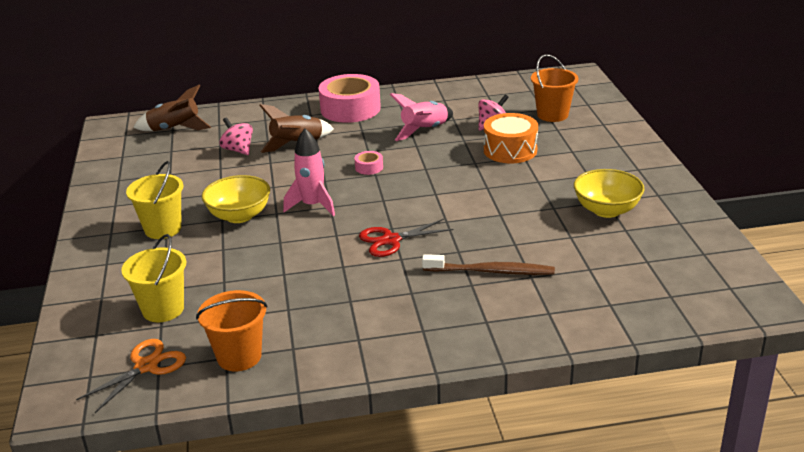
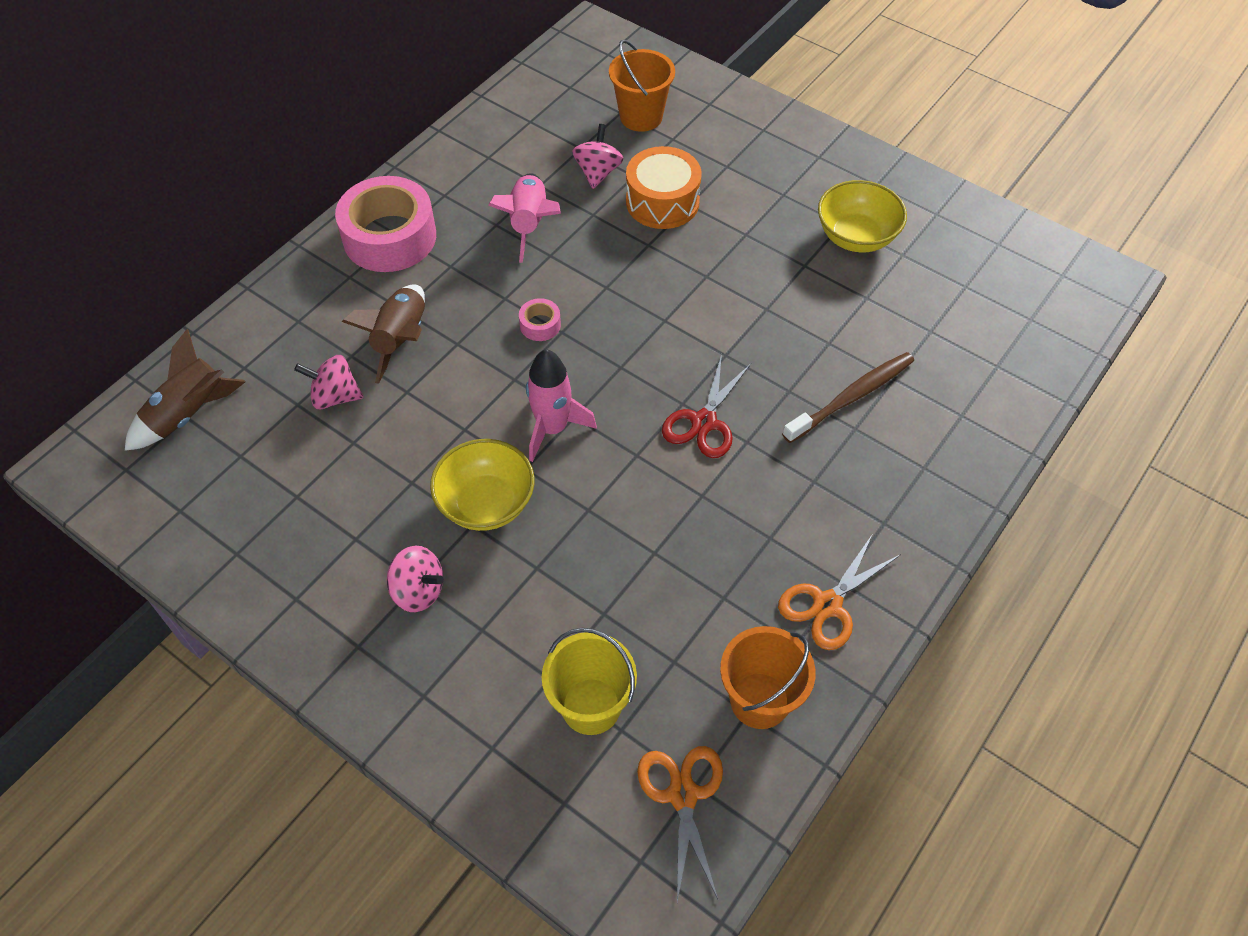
camera: 45 degrees left, 25 degrees up
(163, 229) = (418, 591): yellow bucket -> pink spinning top
(335, 343) = (827, 604): none -> orange scissors

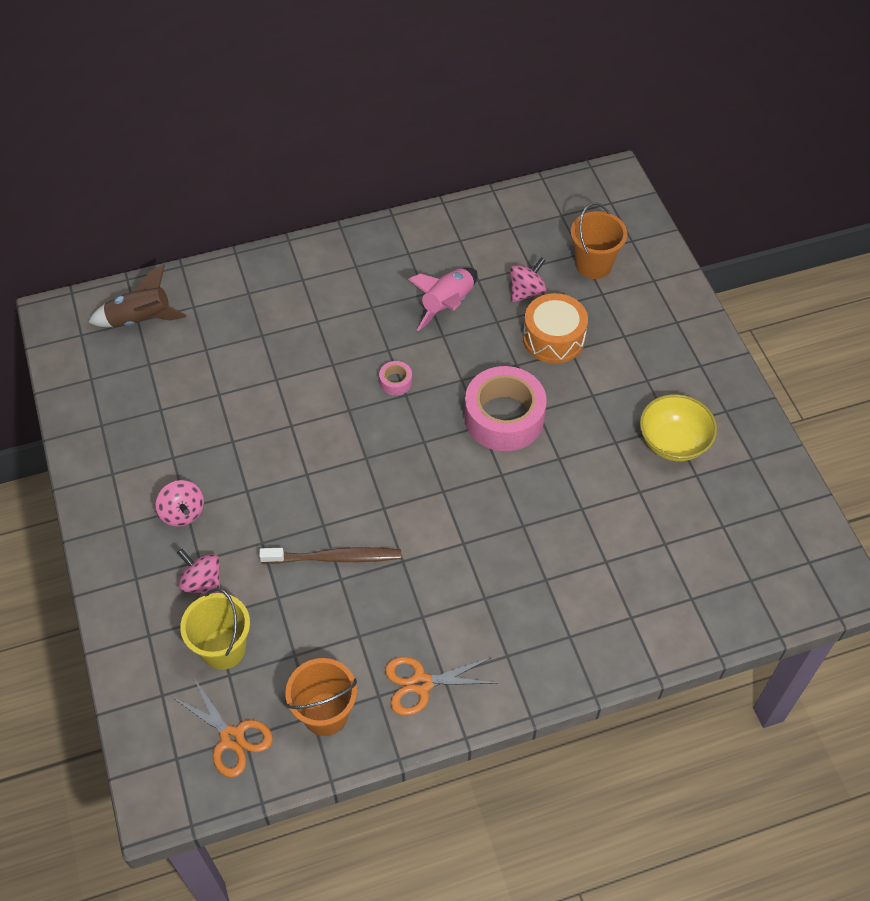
camera: 35 degrees right, 0 degrees up
(335, 396) = (231, 357): pink spinning top -> pink spinning top (202, 582)
(389, 237) = (349, 265): pink tape -> pink tape (504, 417)
(401, 339) = (300, 341): brown rocket -> none
(486, 503) = (265, 482): yellow bowl -> none
(552, 428) = (345, 458): pink rocket -> none
(683, 795) = (232, 738): orange scissors -> orange scissors turned 105 degrees clockwise
(704, 422) = (446, 512): red scissors -> none
(852, 397) = (563, 556): brown toothbrush -> brown toothbrush (335, 558)

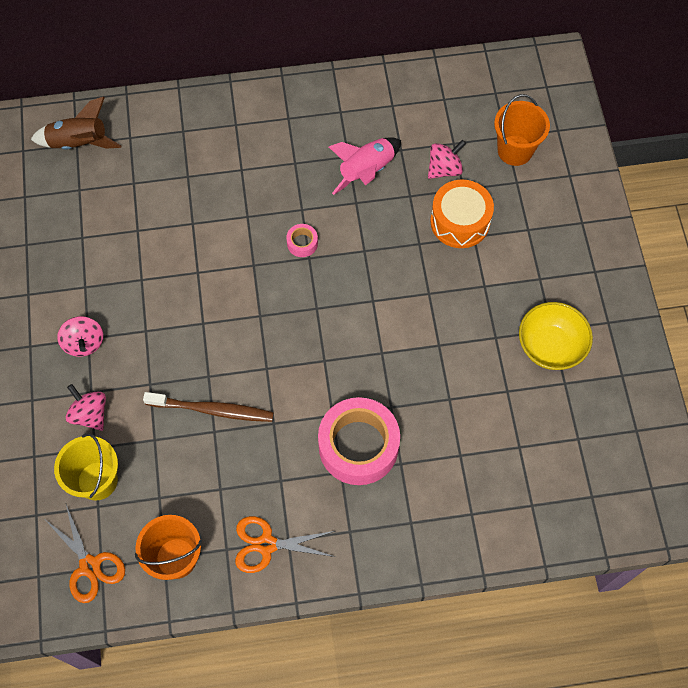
camera: 10 degrees right, 10 degrees up
(504, 417) = (396, 295): pink tape -> pink tape (358, 446)

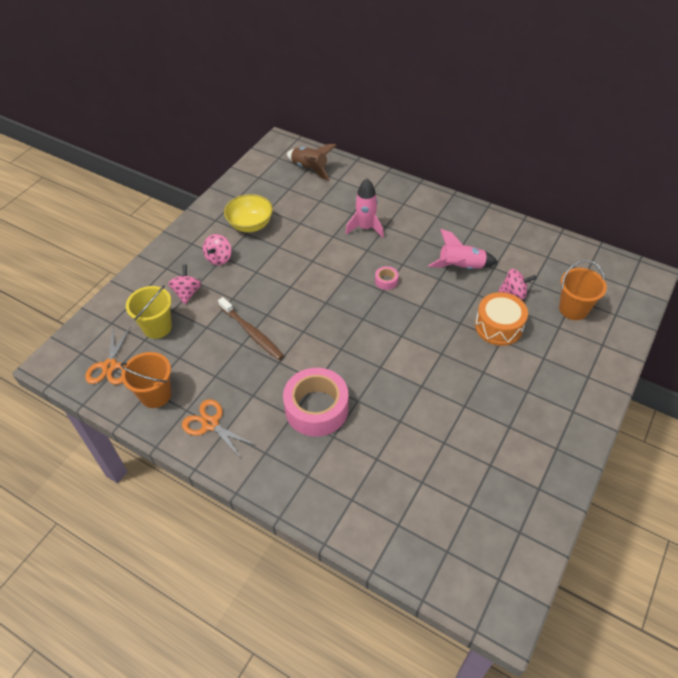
camera: 40 degrees right, 15 degrees down
(220, 187) = (365, 228): none -> pink rocket
(550, 346) = (499, 436): yellow bowl -> yellow bowl (250, 225)

